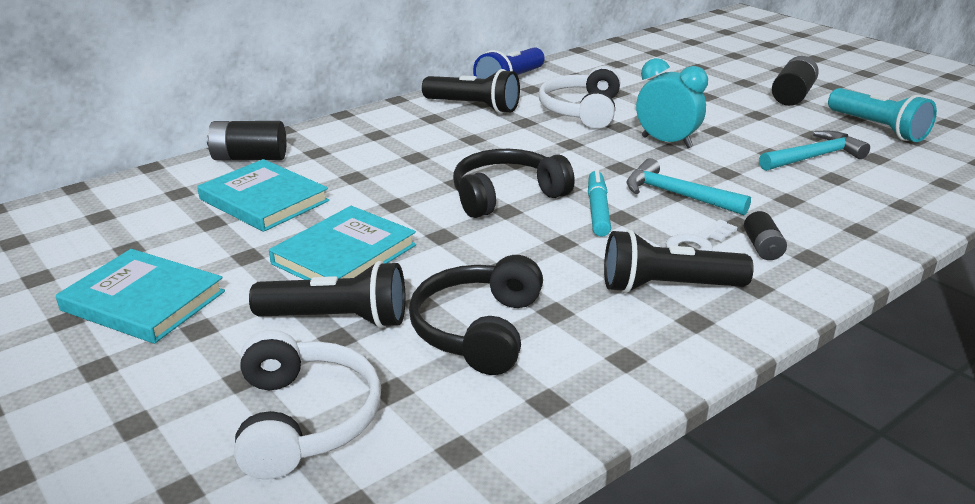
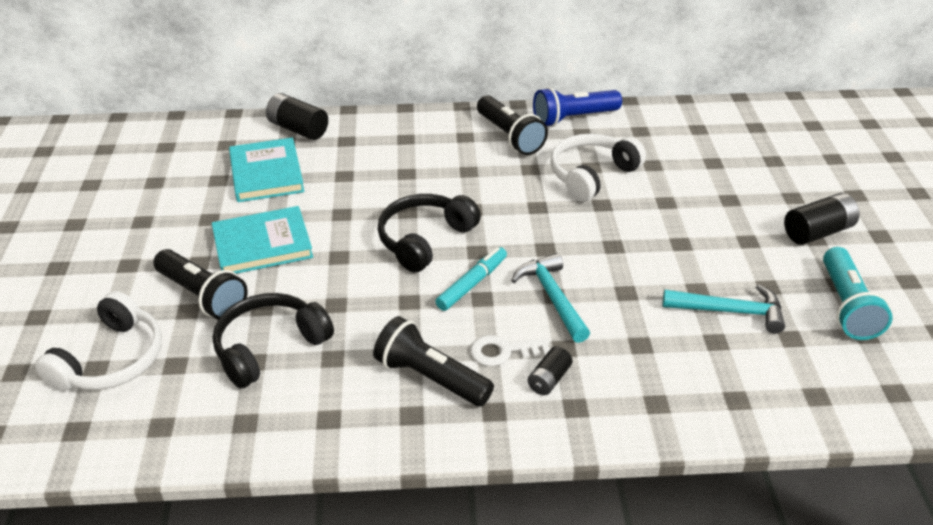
camera: 35 degrees right, 10 degrees up
(143, 301) = (121, 229): turquoise book -> none
(506, 195) = (424, 239): black headphones -> black headphones turned 60 degrees counterclockwise
(666, 142) = (618, 239): turquoise clock -> none

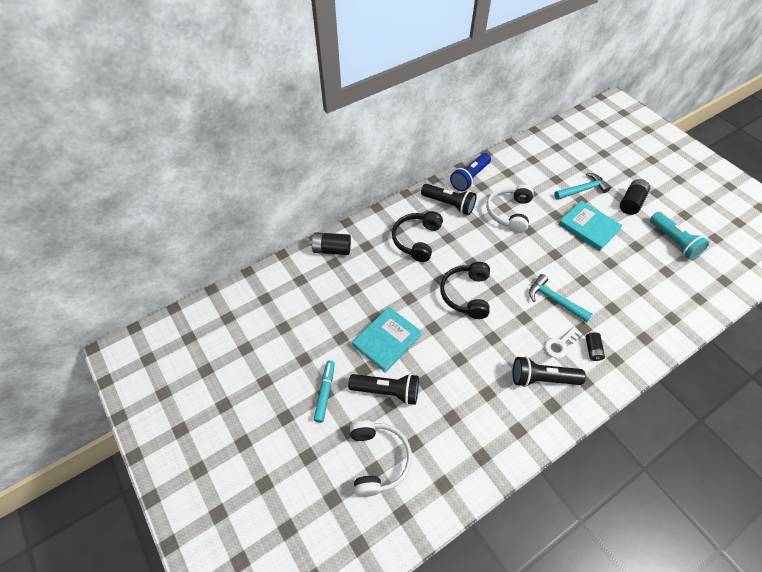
camera: 30 degrees left, 15 degrees up
(266, 174) = (343, 290): turquoise book -> turquoise book (588, 227)
(269, 347) = (451, 404): black headphones -> black headphones (416, 240)
(472, 284) = (512, 311): turquoise marker -> turquoise marker (325, 392)
(730, 311) = (633, 269): turquoise hammer -> turquoise hammer (582, 190)

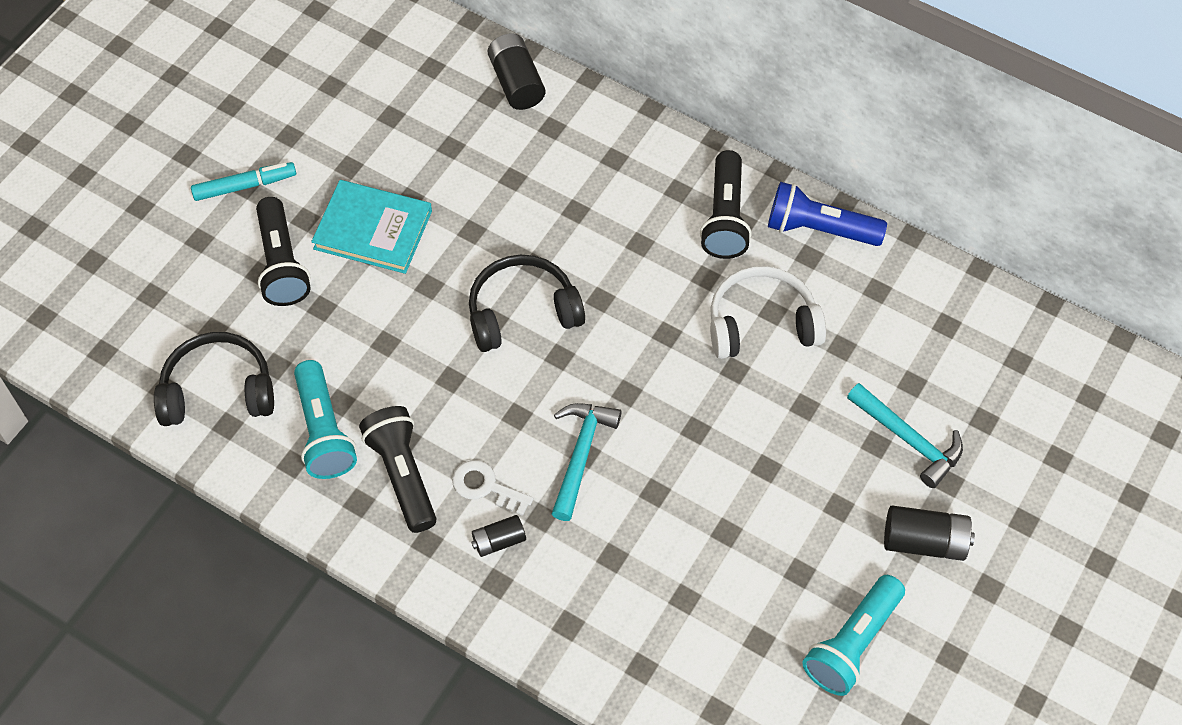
camera: 65 degrees right, 5 degrees up
(378, 459) = (168, 293): white headphones -> none
(416, 240) = (606, 196): black headphones -> black headphones (218, 390)
(503, 407) = (324, 431): none -> turquoise flashlight
(588, 227) = (802, 474): turquoise book -> none

